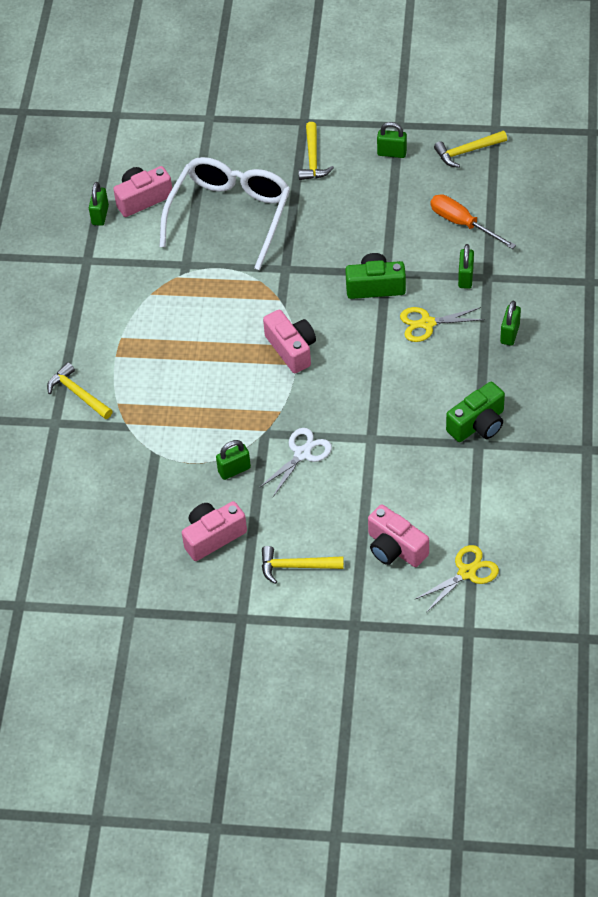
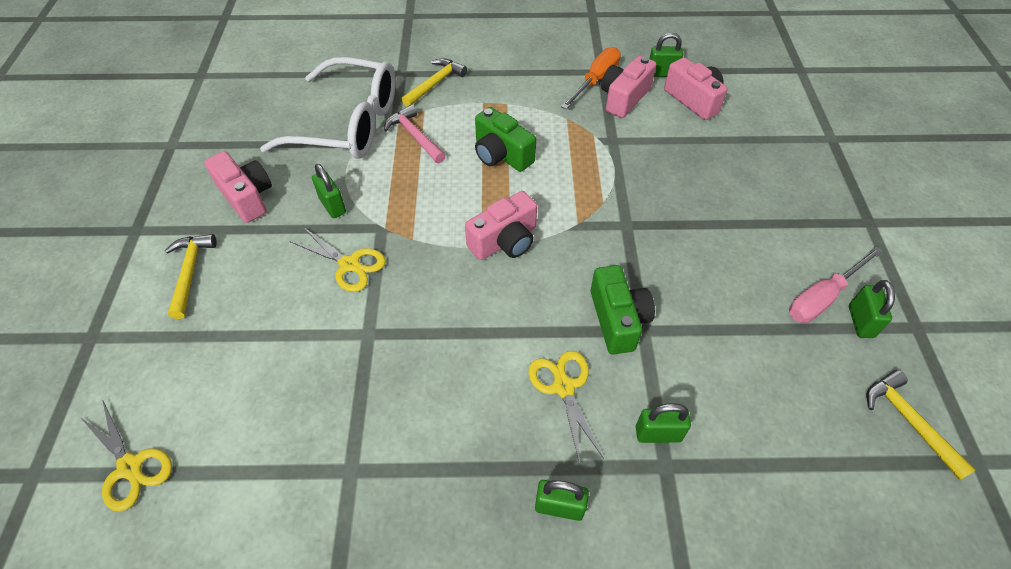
camera: 80 degrees right, 0 degrees up
(154, 410) = (415, 136): none -> pink hammer
(230, 215) = (694, 169): white glasses -> white glasses (349, 124)
(302, 454) = (349, 264): white scissors -> yellow scissors
(313, 159) = (811, 236): yellow hammer -> none
(369, 167) = (822, 297): none -> pink screwdriver
(395, 548) = (192, 373): pink camera -> pink camera (624, 98)
(462, 223) = (761, 423): orange screwdriver -> orange screwdriver (596, 80)
(478, 424) = (386, 467): green camera -> green camera (501, 155)

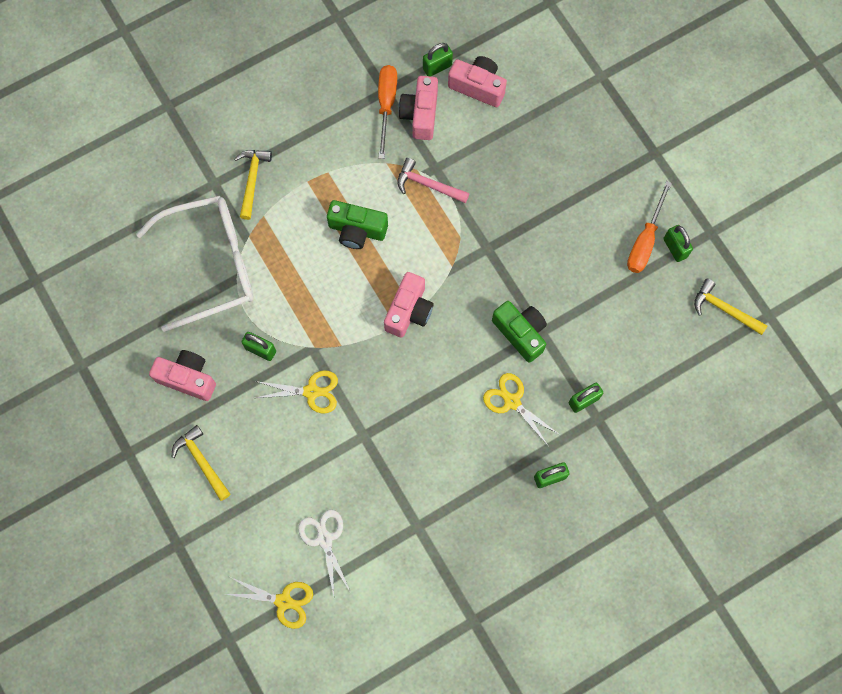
camera: 30 degrees left, 20 degrees up
(236, 421) = (324, 539): none -> white scissors
(415, 136) = (275, 248): pink hammer -> pink hammer (428, 185)
(822, 297) = (644, 240): pink screwdriver -> orange screwdriver

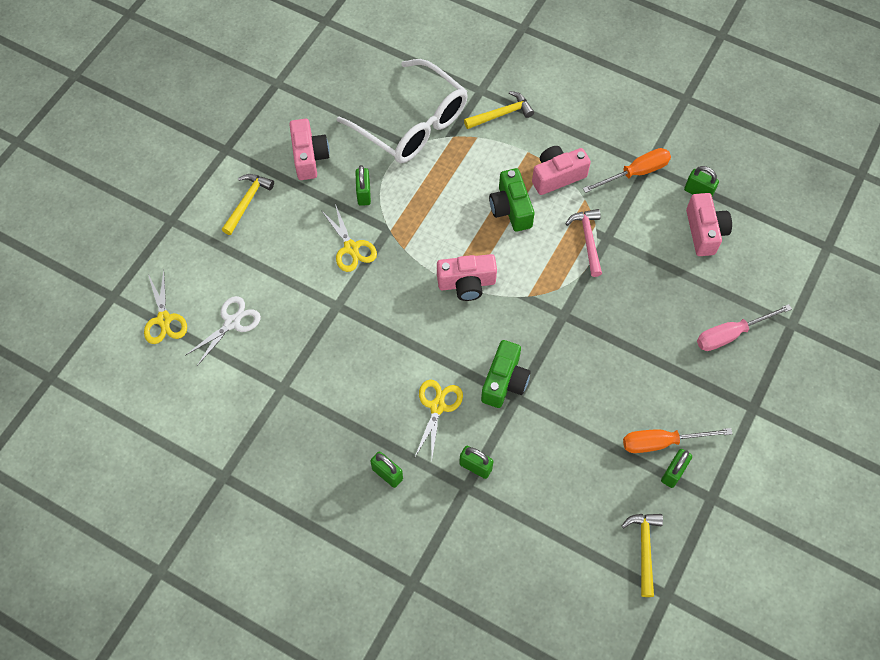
camera: 60 degrees right, 10 degrees down
(420, 114) = (646, 202): pink camera -> pink camera (557, 176)
(583, 128) = (730, 334): none -> pink screwdriver

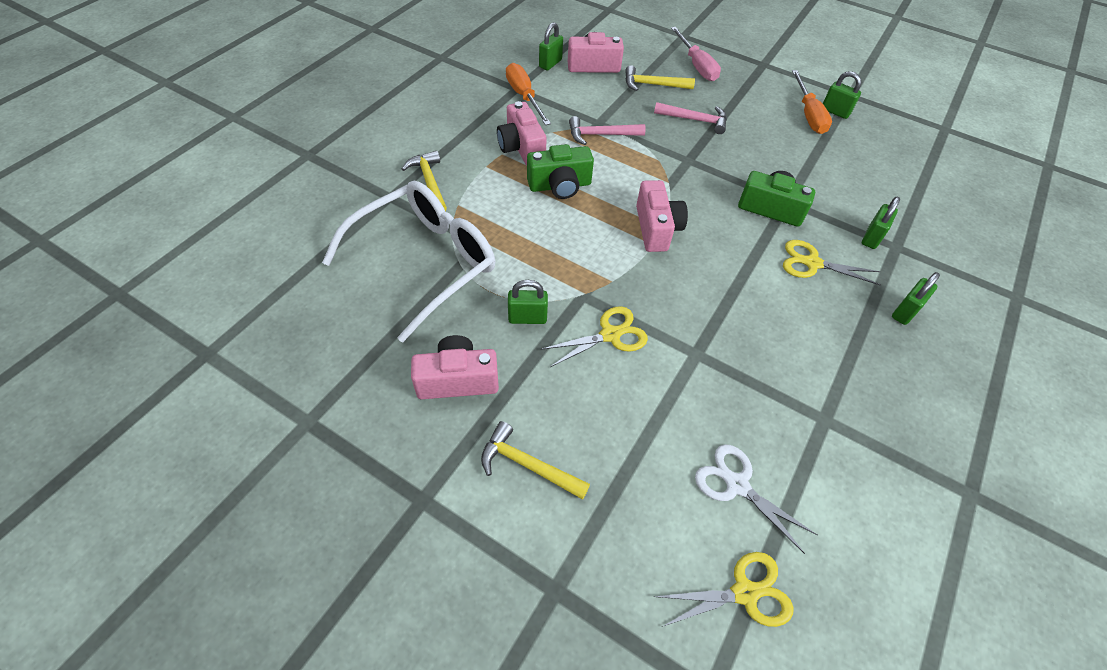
camera: 90 degrees left, 10 degrees down
(628, 325) = (695, 120): none -> pink hammer
(644, 549) = (910, 135): yellow hammer -> yellow hammer (653, 85)

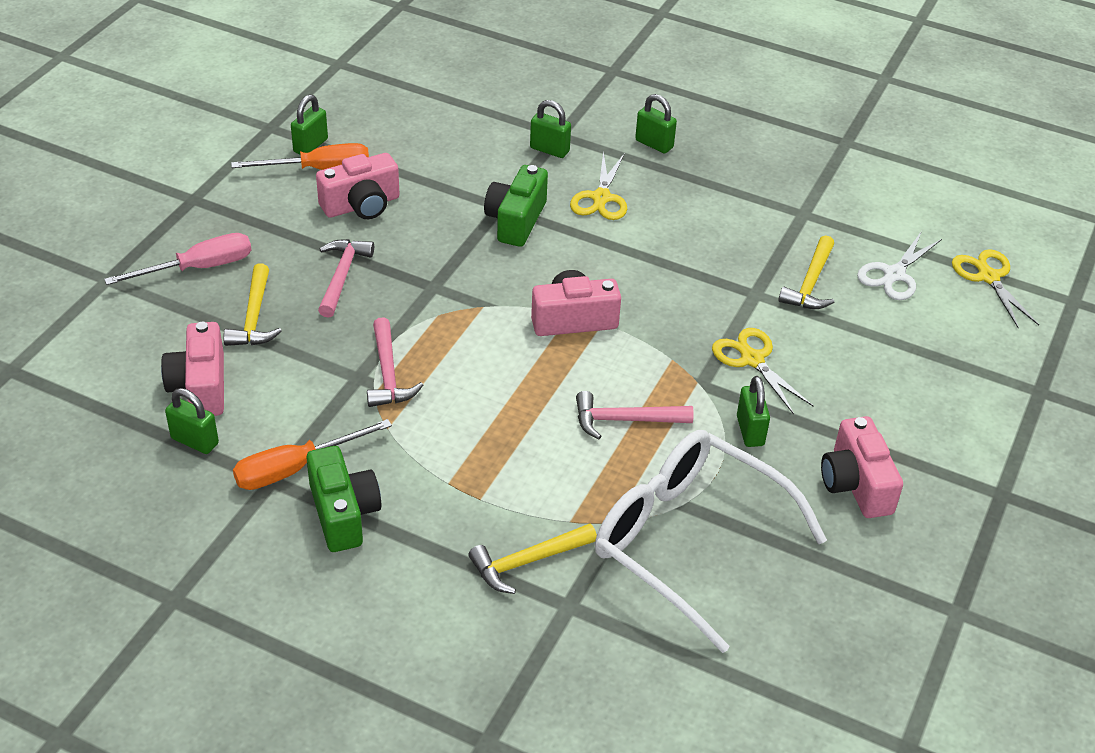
camera: 95 degrees left, 10 degrees down
(521, 148) = (430, 461): pink camera -> pink camera (361, 205)
(528, 465) = (932, 417): yellow hammer -> yellow hammer (810, 283)
(547, 244) = (625, 420): none -> pink hammer
(560, 185) = (509, 413): green camera -> green camera (343, 513)

